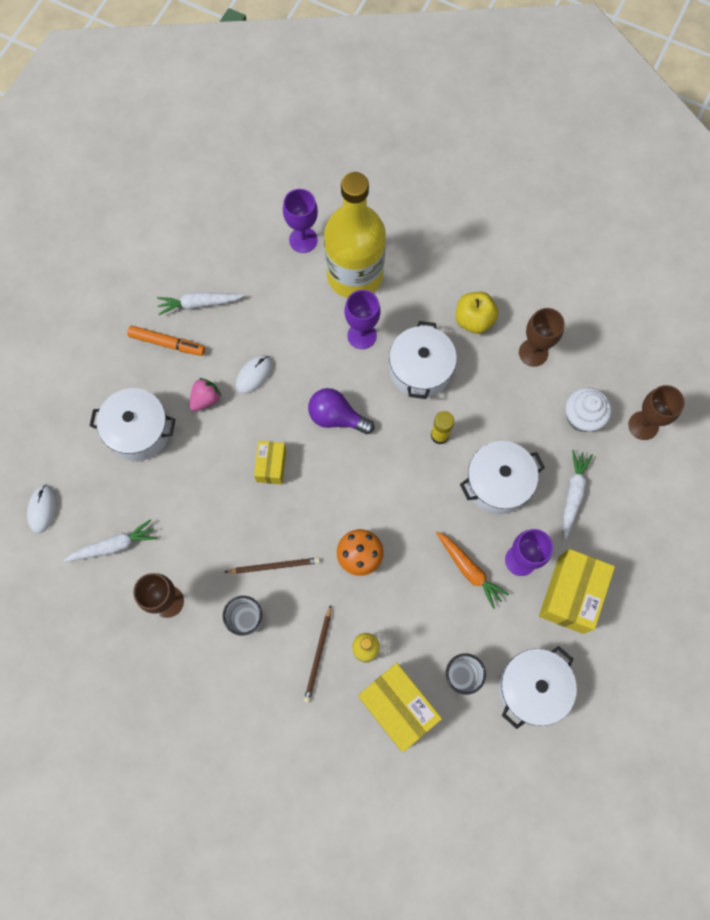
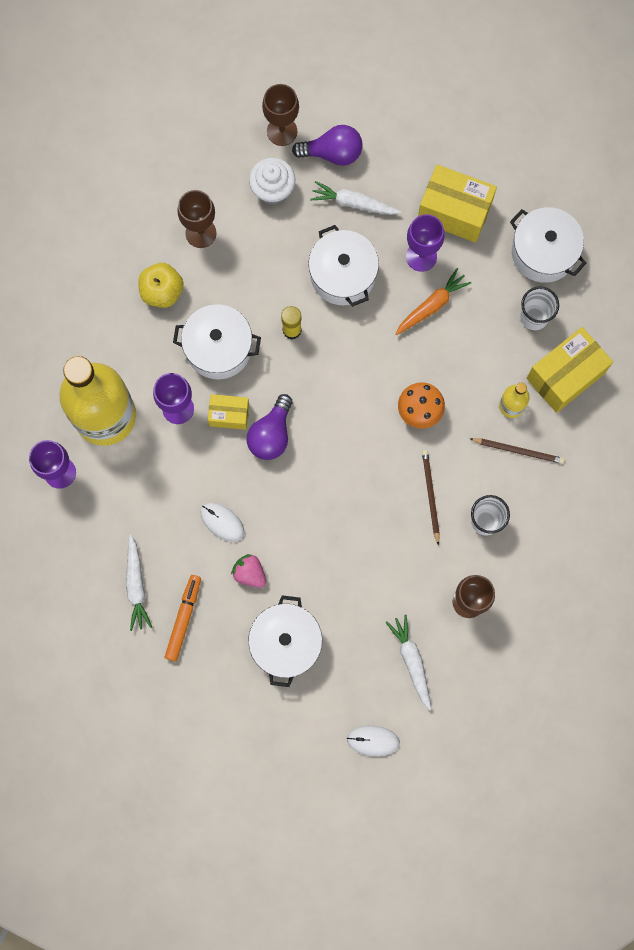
camera: 90 degrees left, 5 degrees up
(271, 466) = (325, 501): yellow box -> yellow box (229, 415)
(624, 474) = (332, 153): none -> purple light bulb

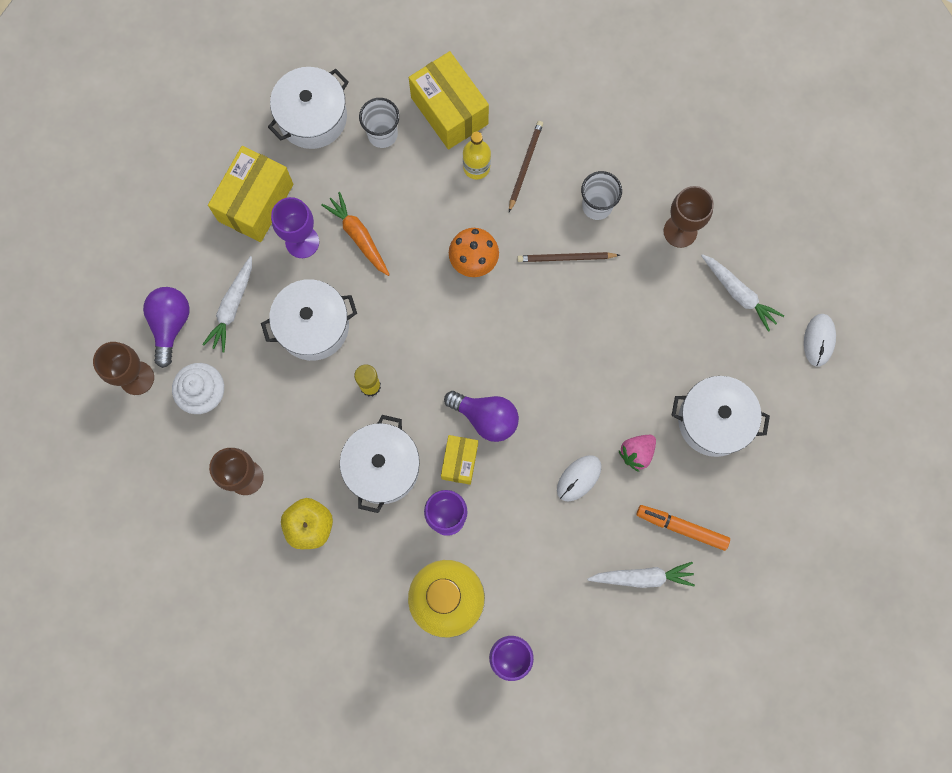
camera: 85 degrees left, 0 degrees up
(411, 661) = (739, 294): white carrot -> white carrot turned 120 degrees counterclockwise

